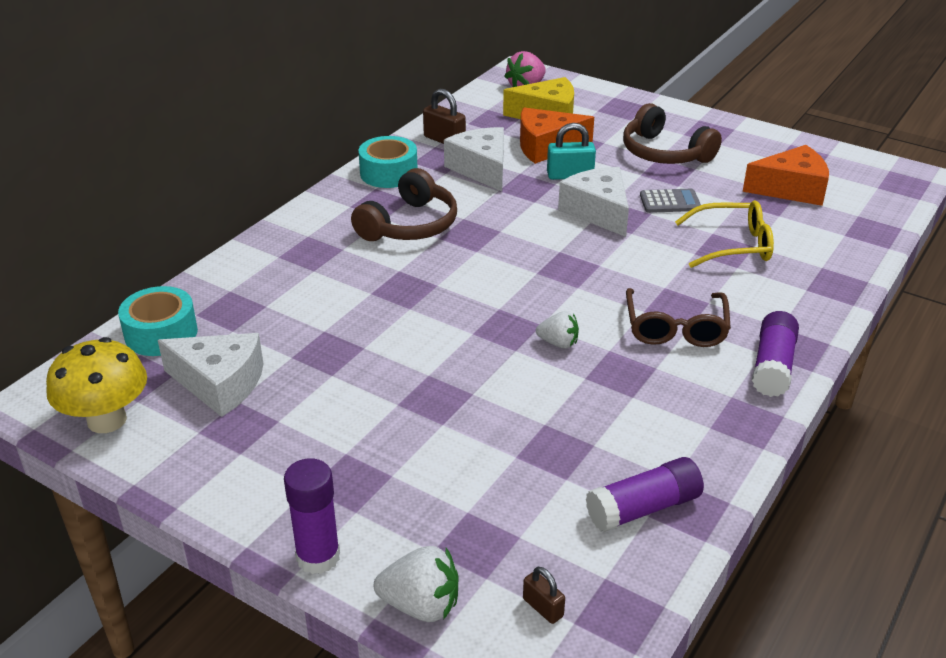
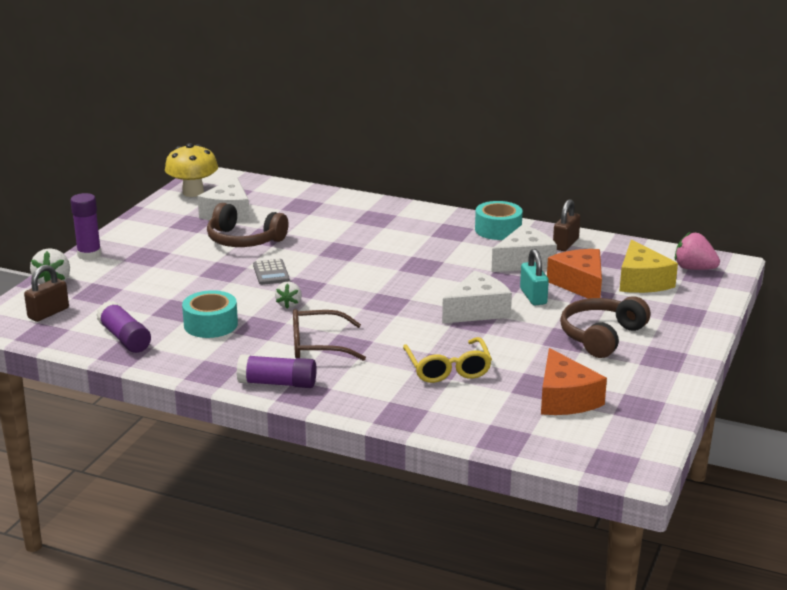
camera: 80 degrees right, 10 degrees down
(161, 333) = (273, 192): turquoise tape -> turquoise tape (210, 324)
(409, 225) = (424, 244): brown headphones -> brown headphones (244, 240)
(543, 607) = (48, 313): brown padlock -> brown padlock, size x1.68
(670, 202) = (509, 340): grey calculator -> grey calculator (271, 273)

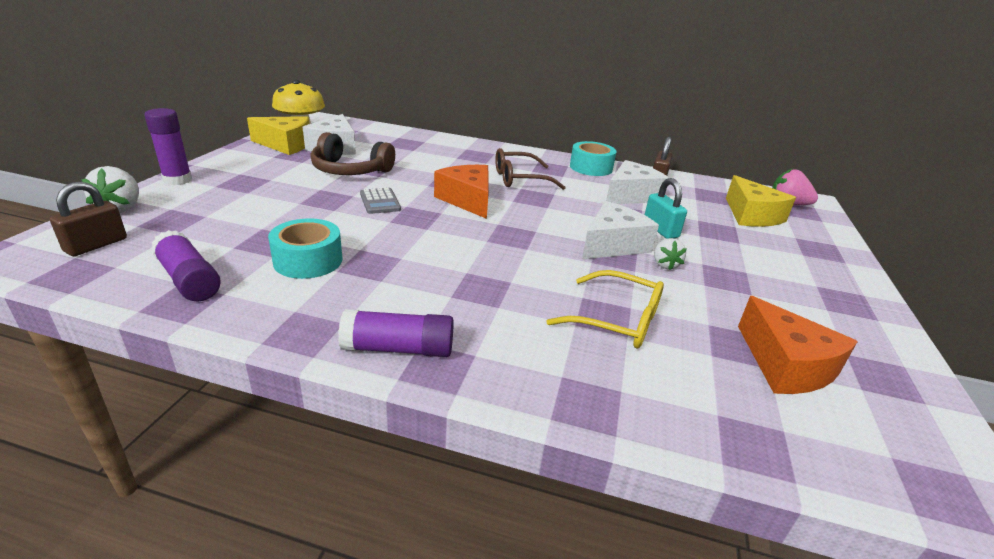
camera: 10 degrees left, 5 degrees up
(179, 212) = (286, 145): none -> yellow cheese
(289, 304) = (403, 236): white strawberry -> white strawberry (665, 264)
(318, 345) = (446, 288): brown glasses -> brown glasses (520, 179)
(448, 368) = (616, 320): yellow glasses -> yellow glasses turned 45 degrees counterclockwise
(580, 284) = (697, 217): orange cheese -> orange cheese (468, 200)
(601, 336) = (760, 275): brown headphones -> none

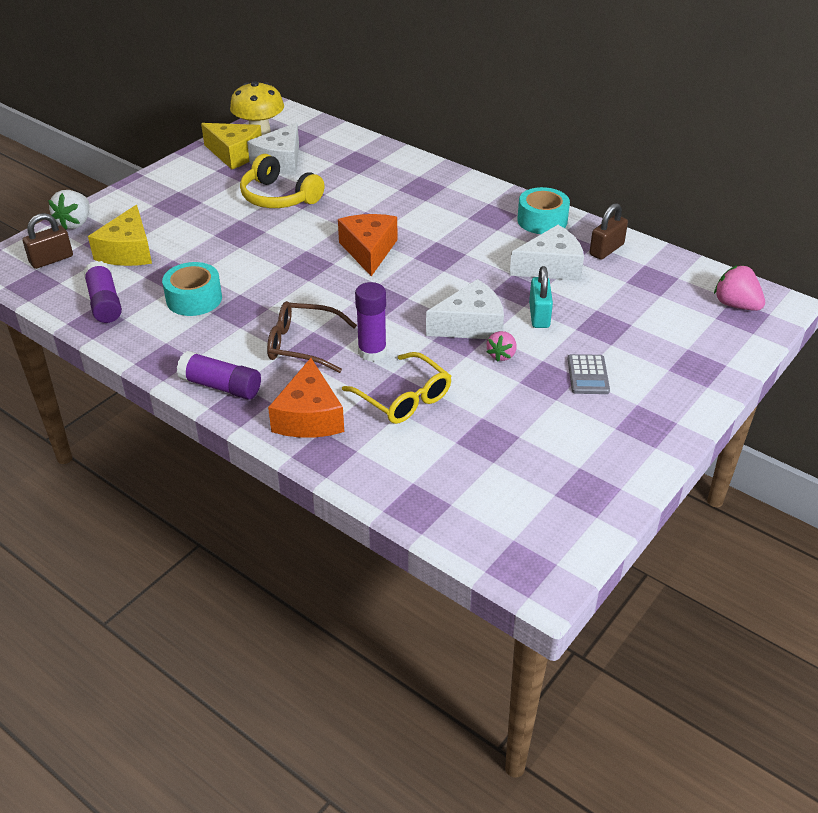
camera: 25 degrees right, 10 degrees up
(177, 180) = (125, 194): purple glue stick -> purple glue stick (372, 352)
(350, 170) = (279, 197): brown headphones -> yellow headphones
(380, 202) = (284, 242): grey calculator -> grey calculator (588, 375)
(520, 179) = (445, 228): brown glasses -> brown glasses (303, 345)
(665, 264) = (501, 355): white strawberry -> pink strawberry
(751, 215) = (668, 313): yellow cheese -> yellow cheese (128, 251)
(785, 365) = (509, 463): orange cheese -> orange cheese (309, 417)

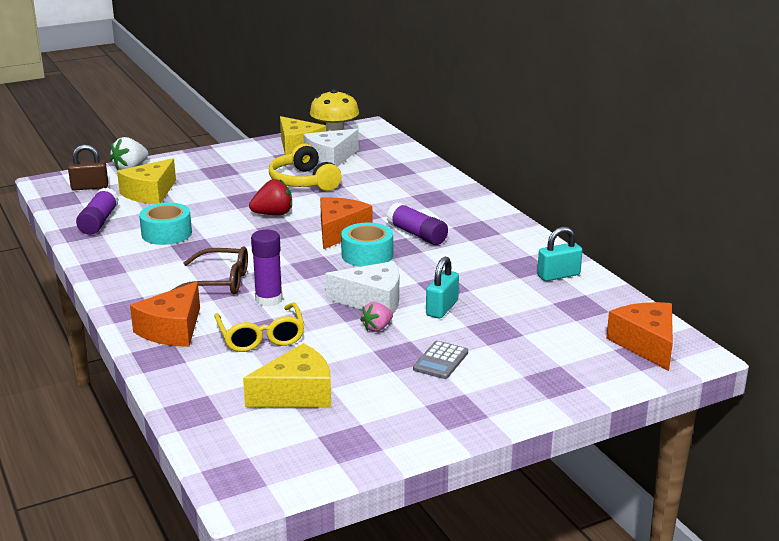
camera: 25 degrees right, 15 degrees down
(221, 386) = (126, 293): purple glue stick -> purple glue stick (417, 234)
(284, 246) = (273, 214): none -> red strawberry
(303, 345) = (218, 282): brown glasses -> brown glasses turned 150 degrees clockwise
(495, 453) = (297, 394): none -> yellow cheese
(542, 220) = (519, 242): turquoise tape -> turquoise tape (367, 255)
(551, 267) = (491, 276): white cheese -> none
(606, 250) = (558, 275): brown padlock -> turquoise padlock
(736, 305) = (646, 344): pink strawberry -> orange cheese

